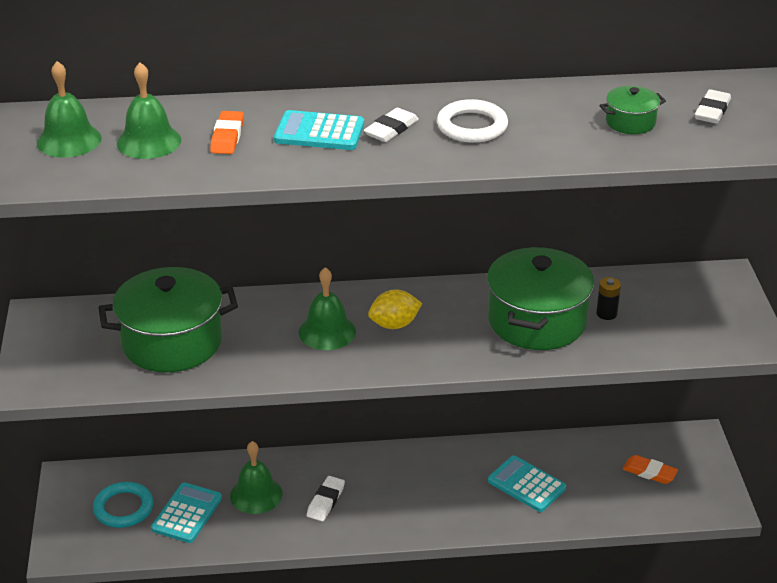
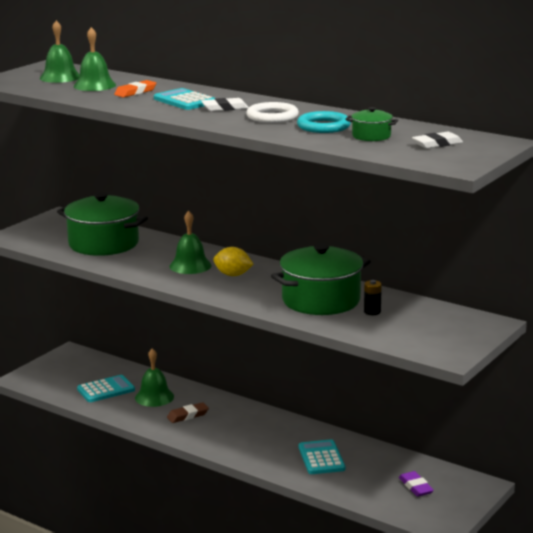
camera: 40 degrees right, 15 degrees down
(123, 508) = (78, 374): turquoise ring -> turquoise ring (323, 126)
(326, 501) = (188, 415): white eraser -> brown eraser
(649, 472) = (415, 487): orange eraser -> purple eraser

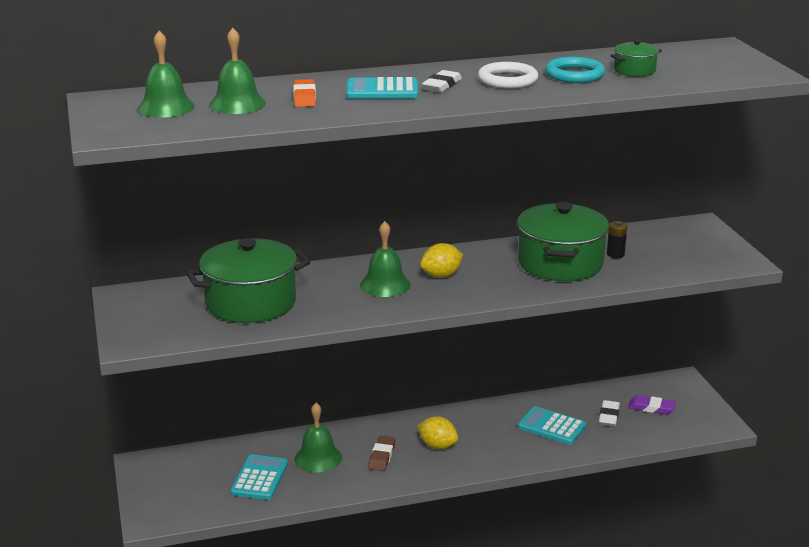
camera: 50 degrees left, 5 degrees up
(229, 428) = (437, 446): none -> yellow lemon
(437, 144) = (695, 61): white eraser -> white eraser (609, 416)

